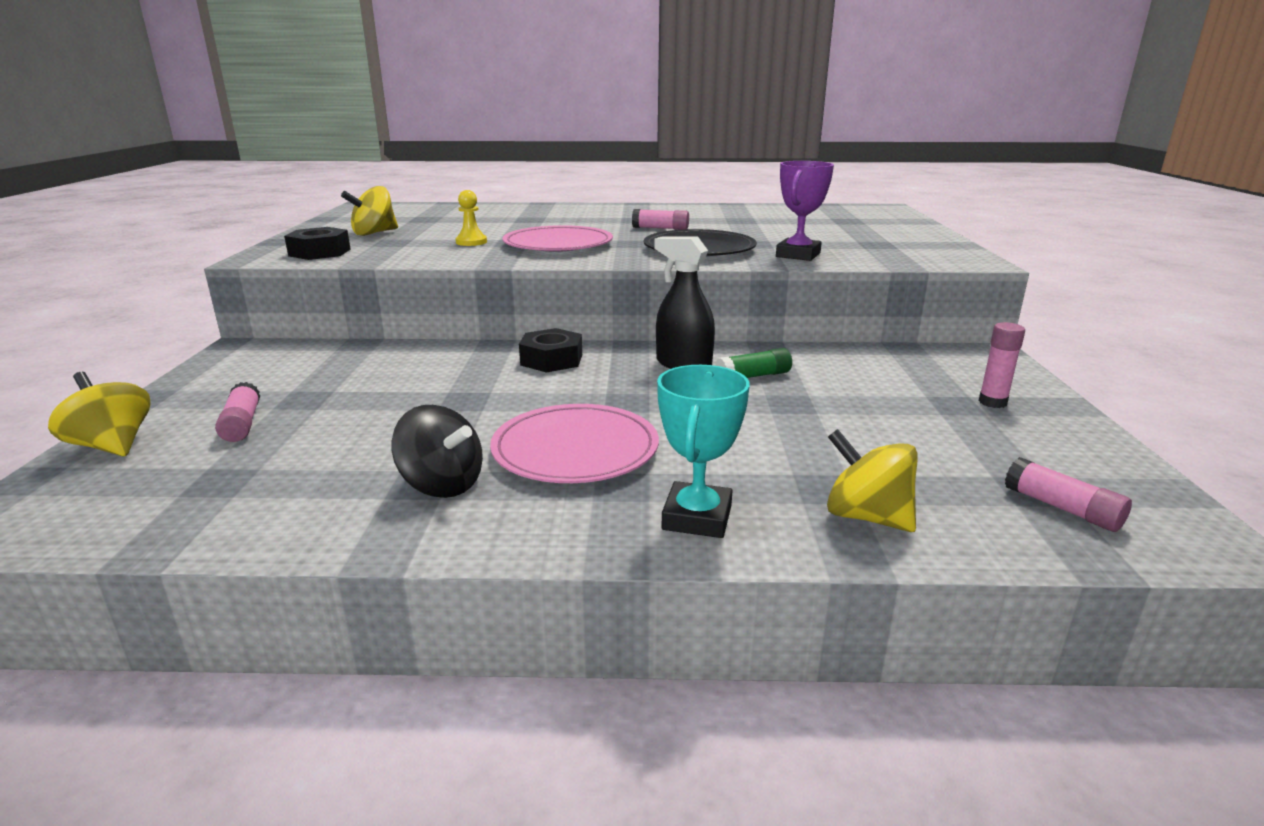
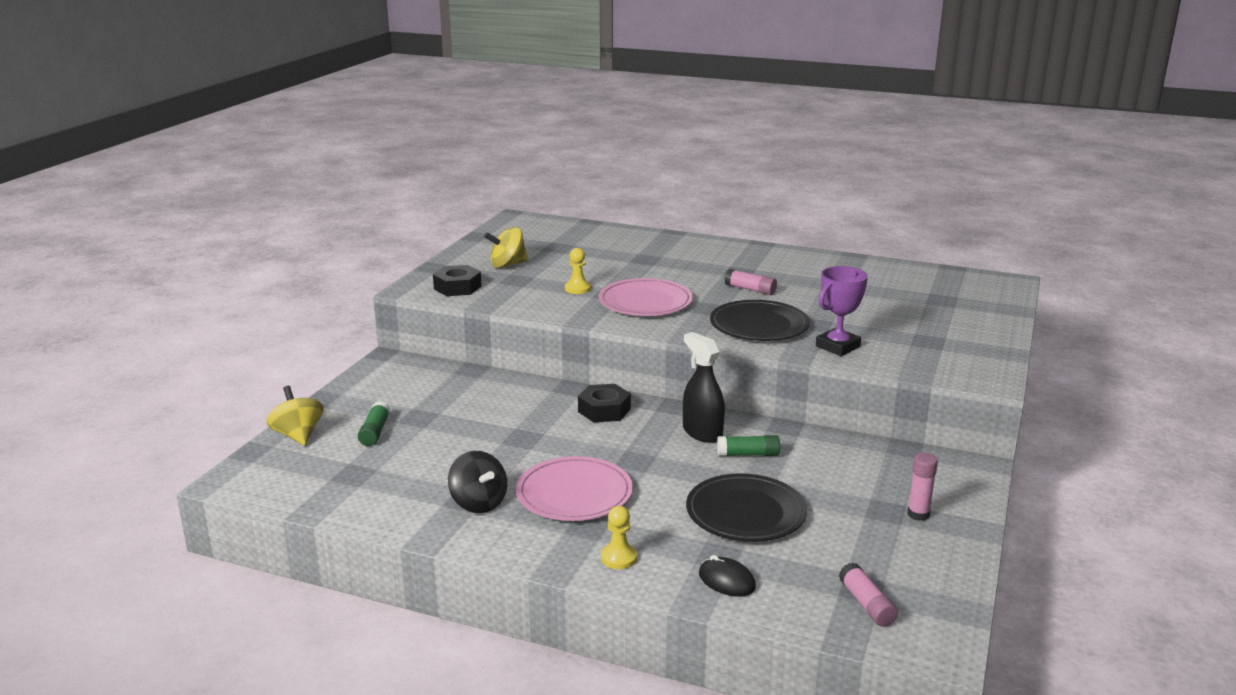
camera: 20 degrees right, 0 degrees up
(242, 424) = (375, 432): pink glue stick -> green glue stick
(697, 517) = (619, 558): turquoise trophy -> yellow pawn
(809, 433) = (745, 513): none -> black plate
(866, 517) = (726, 581): yellow spinning top -> black mouse

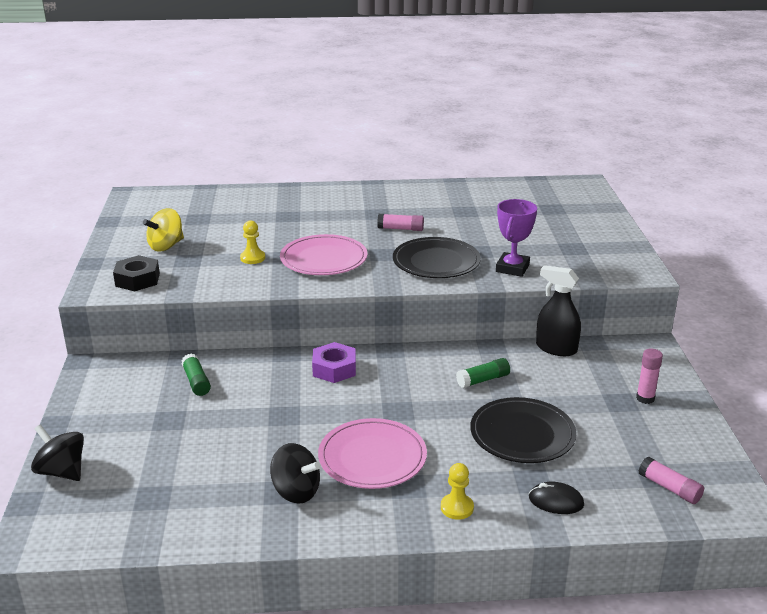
camera: 25 degrees left, 5 degrees up
(298, 435) = (62, 471): yellow spinning top -> black spinning top
(375, 432) = (138, 446): green glue stick -> green glue stick (196, 382)
(604, 410) = (334, 369): black nut -> purple nut
(702, 433) = (432, 369): black spray bottle -> black spray bottle (556, 348)

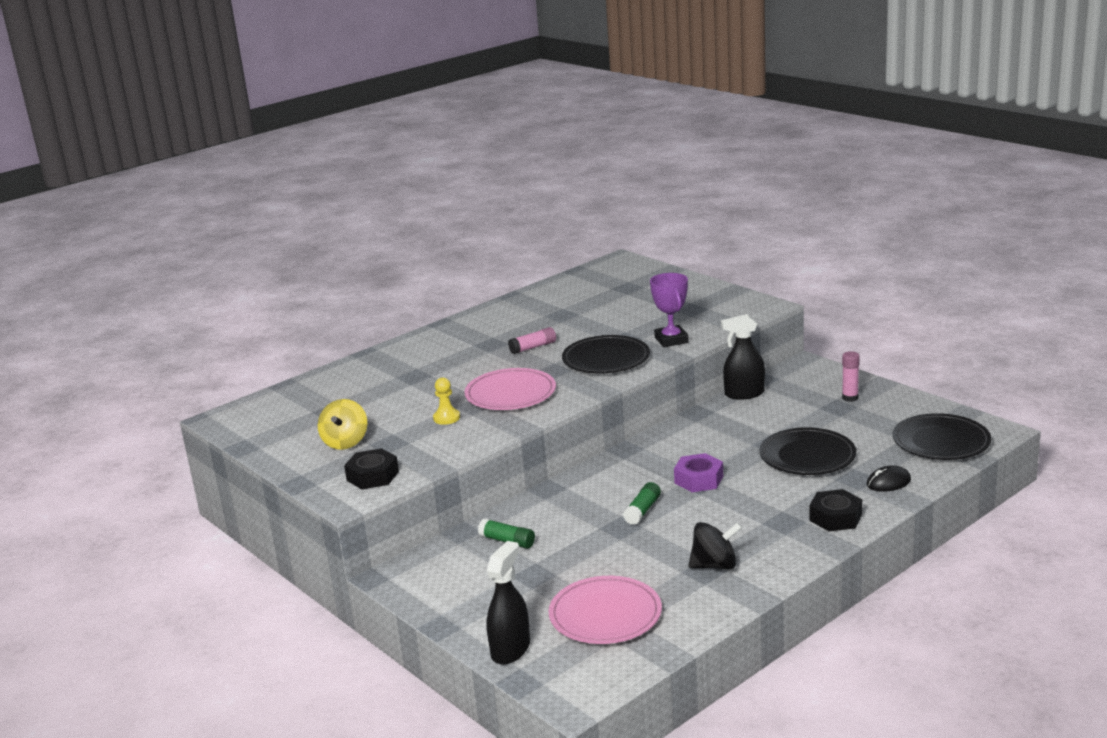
camera: 35 degrees left, 5 degrees down
(62, 471) = (510, 649): black spinning top -> black spray bottle
(334, 369) = (604, 480): purple nut -> purple nut (699, 479)
(372, 457) = (731, 519): pink plate -> pink plate (605, 615)
(457, 508) = (835, 517): yellow pawn -> black nut
(483, 380) = (727, 436): green glue stick -> green glue stick (642, 510)
(669, 488) = (941, 441): pink glue stick -> black plate

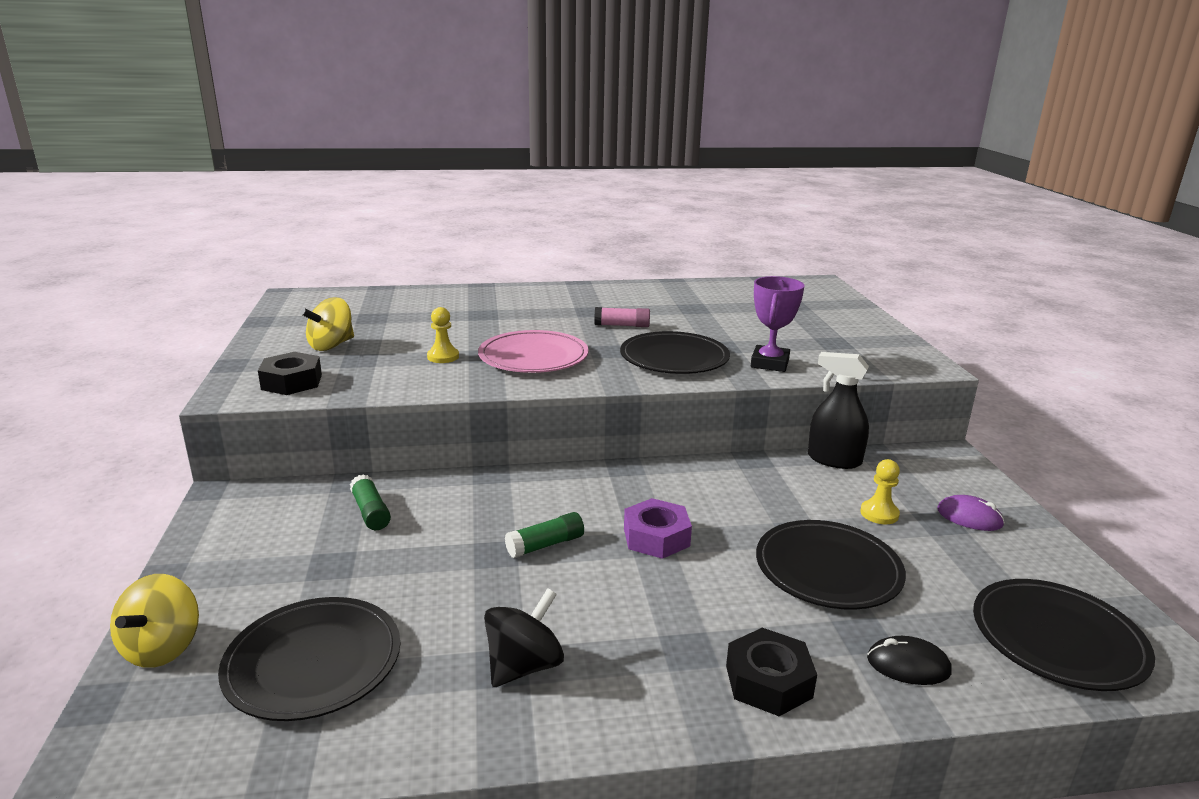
camera: 30 degrees right, 0 degrees up
(510, 649) = (162, 648): black spray bottle -> yellow spinning top
(605, 615) = (313, 662): pink plate -> black plate
(715, 565) = (524, 666): black spinning top -> black spinning top turned 75 degrees counterclockwise
(802, 415) = (879, 514): none -> yellow pawn
(850, 398) = (969, 517): pink glue stick -> purple mouse

